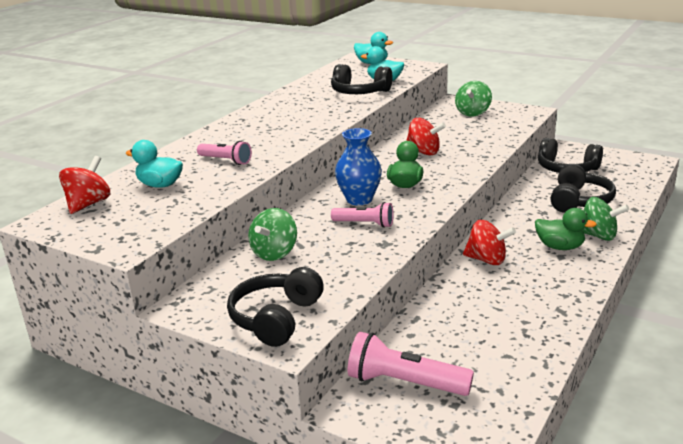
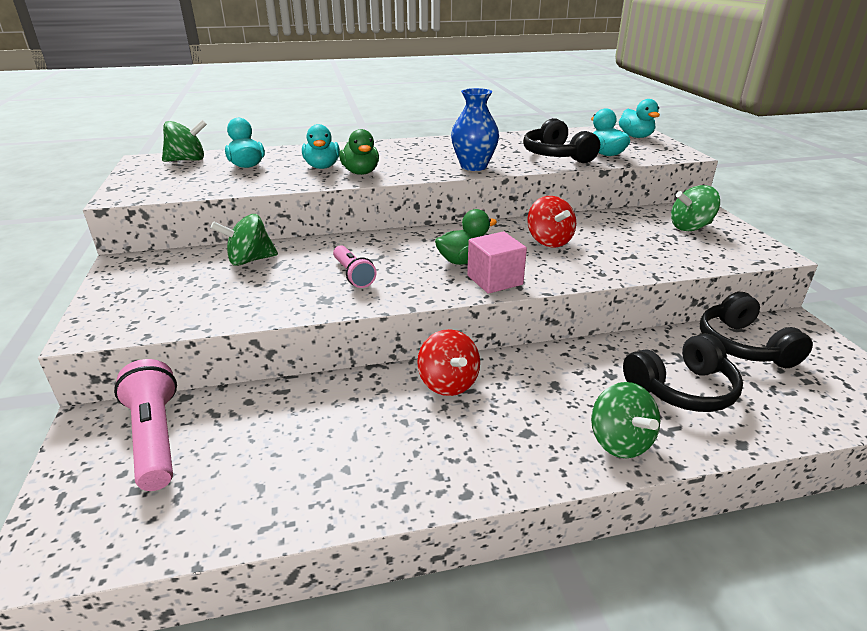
camera: 45 degrees right, 5 degrees up
(88, 204) = (187, 160): red spinning top -> green spinning top
(225, 160) = (322, 167): pink flashlight -> turquoise duck
(276, 318) = (131, 308): black headphones -> none
(359, 199) = (399, 253): blue vase -> blue vase (473, 166)
(446, 185) = (494, 280): none -> pink cube
(560, 247) = (547, 422): green duck -> green duck (361, 172)

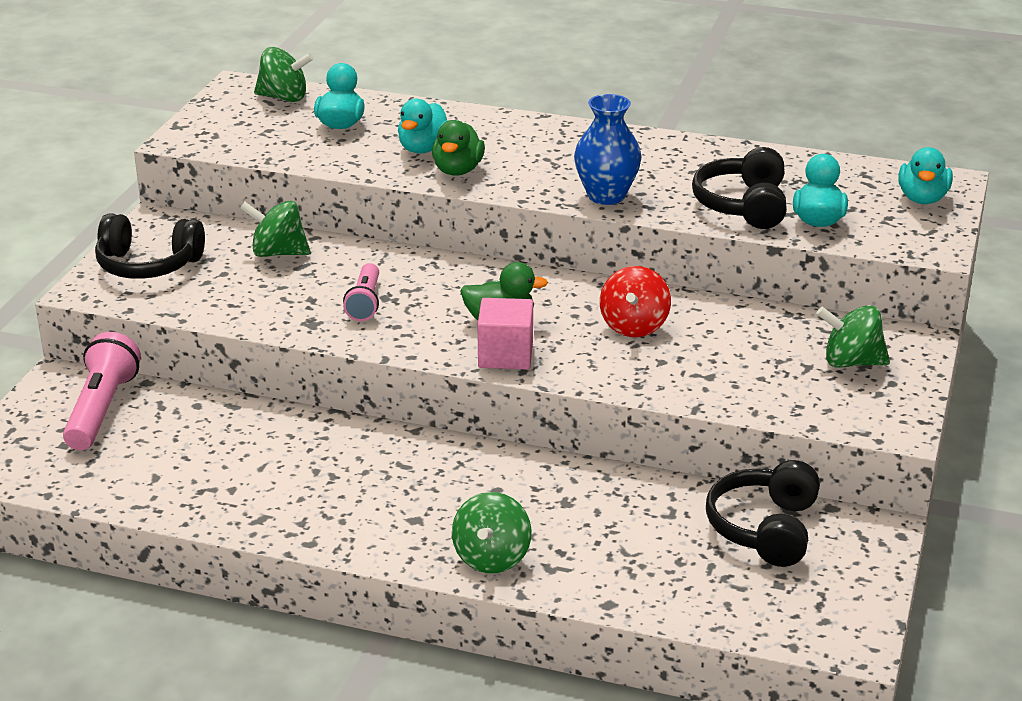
camera: 30 degrees right, 0 degrees up
(448, 383) = (391, 452): red spinning top -> none
(681, 389) = (622, 541): black headphones -> black headphones (148, 265)

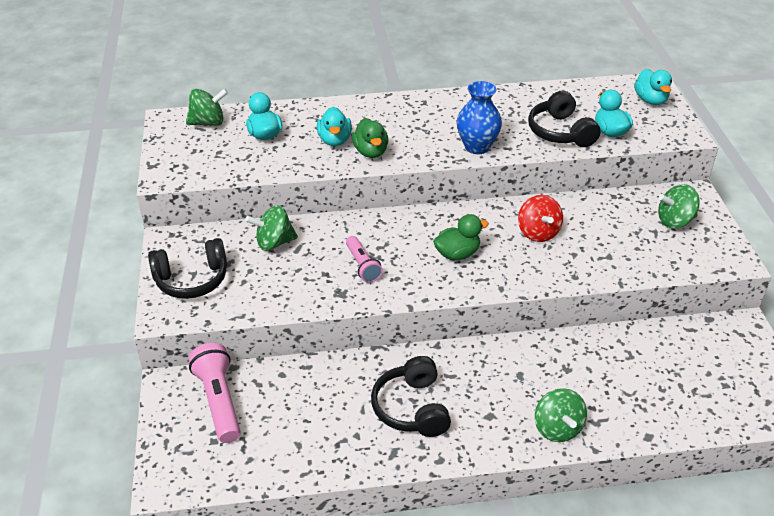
camera: 25 degrees left, 10 degrees up
(505, 355) = (481, 279): pink cube -> none
(765, 529) = (688, 347): black headphones -> black headphones (412, 408)

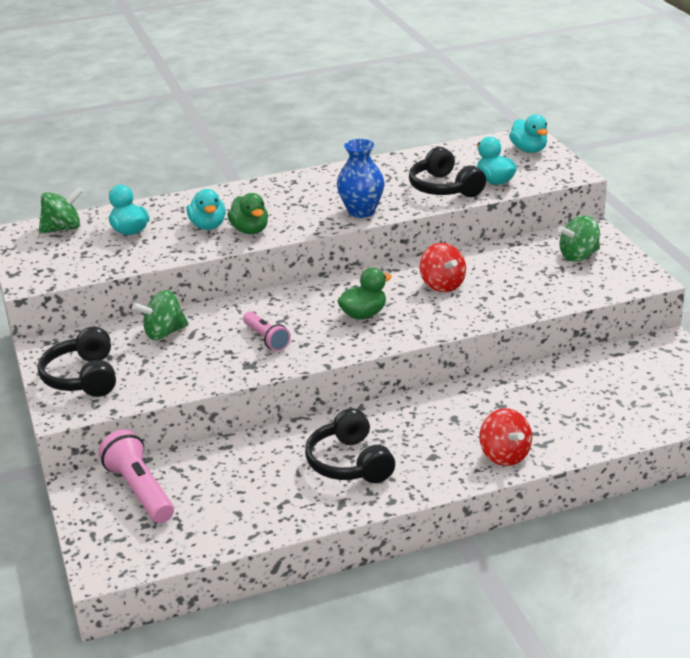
camera: 10 degrees left, 10 degrees down
(192, 279) = (83, 377): black headphones -> black headphones turned 105 degrees clockwise
(557, 428) = (504, 455): green spinning top -> red spinning top

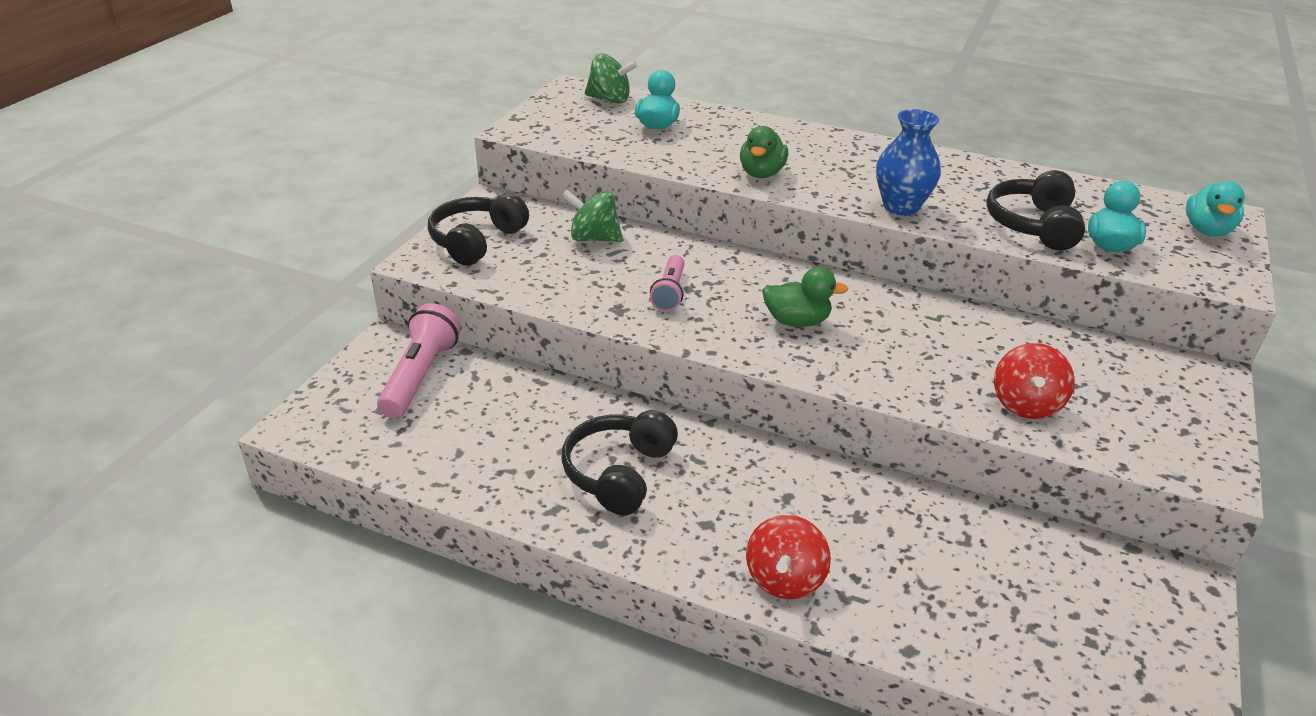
camera: 40 degrees right, 5 degrees up
(208, 226) = (730, 152): turquoise duck -> none
(442, 285) = (926, 336): red spinning top -> red spinning top (1025, 404)
(578, 256) = (1149, 393): green spinning top -> none

